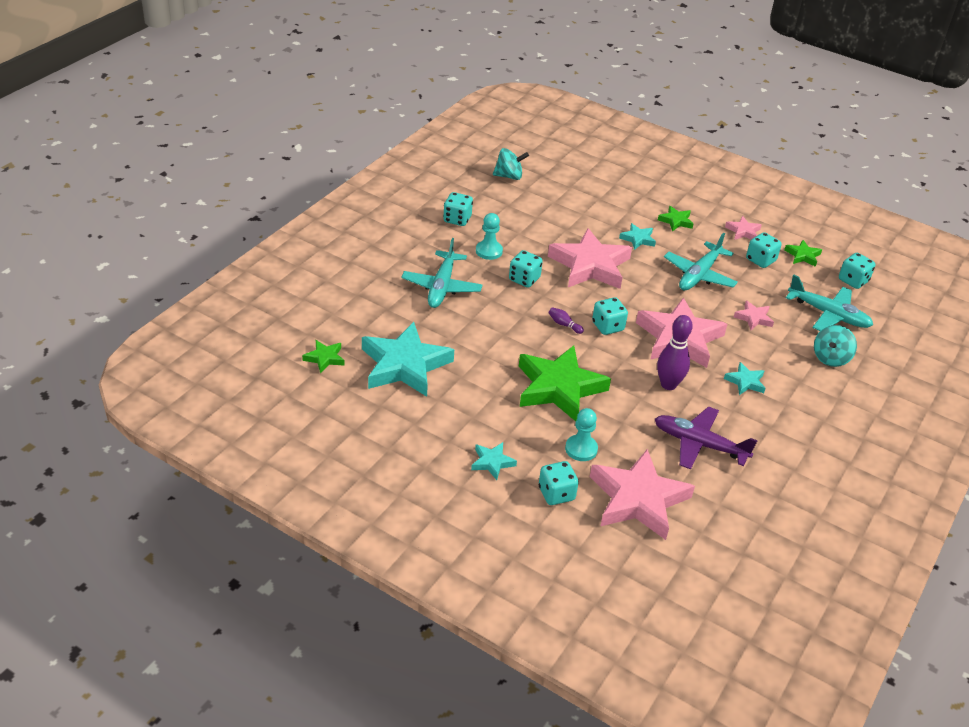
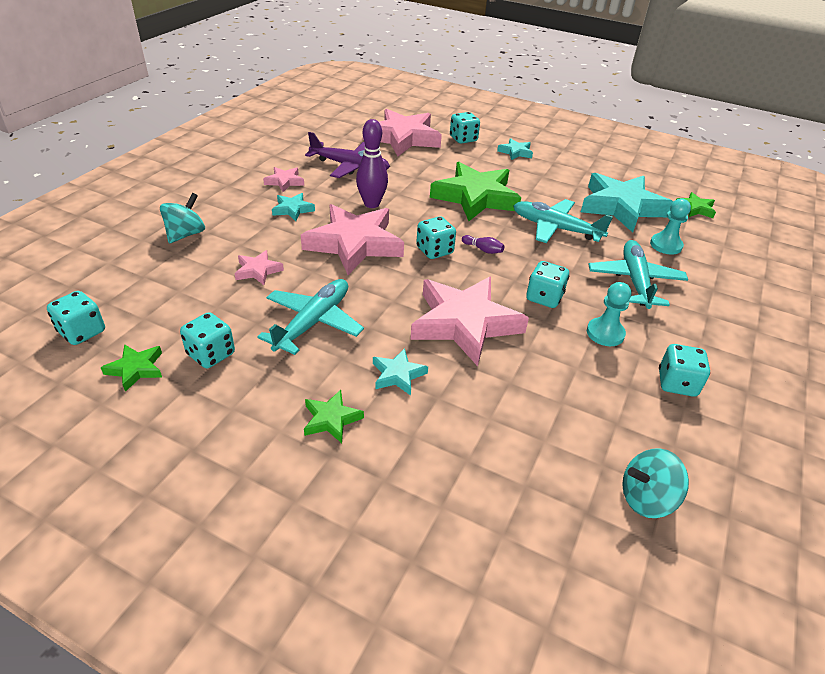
camera: 175 degrees right, 0 degrees up
(581, 449) = (449, 161): turquoise pawn -> turquoise pawn (666, 245)
(743, 231) = (217, 409): pink star -> pink star (284, 181)
(828, 314) = (155, 281): turquoise plane -> turquoise plane (556, 229)

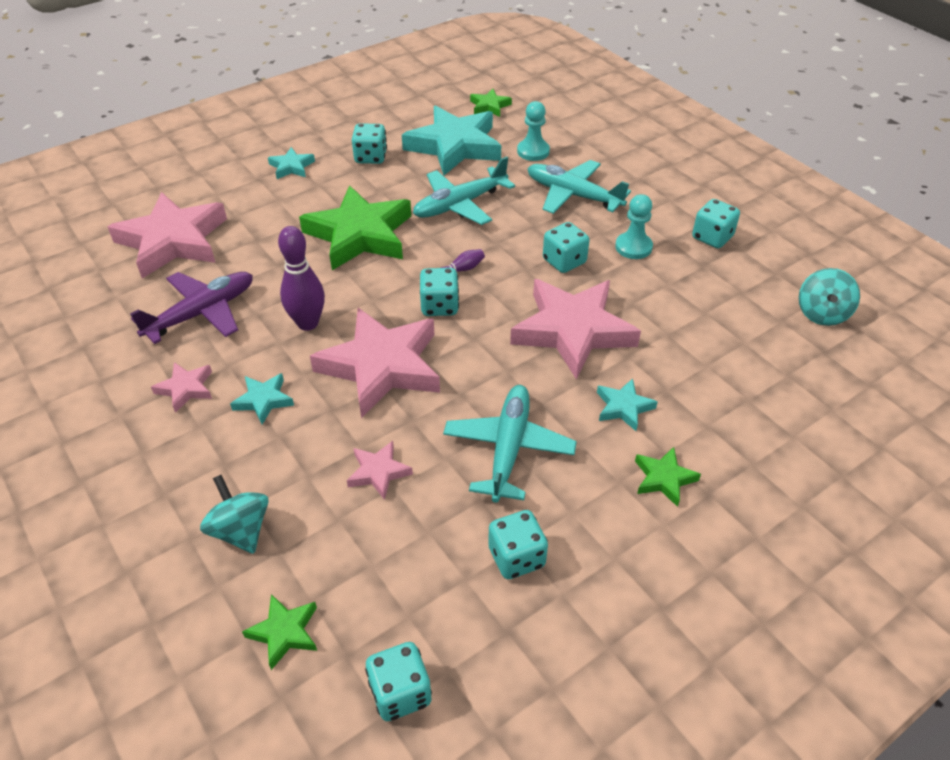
camera: 60 degrees left, 5 degrees up
(136, 369) = (507, 640): green star -> green star (284, 632)
(313, 322) = (508, 449): turquoise plane -> turquoise plane turned 45 degrees clockwise
(463, 139) = (224, 193): turquoise dice -> turquoise dice (370, 157)

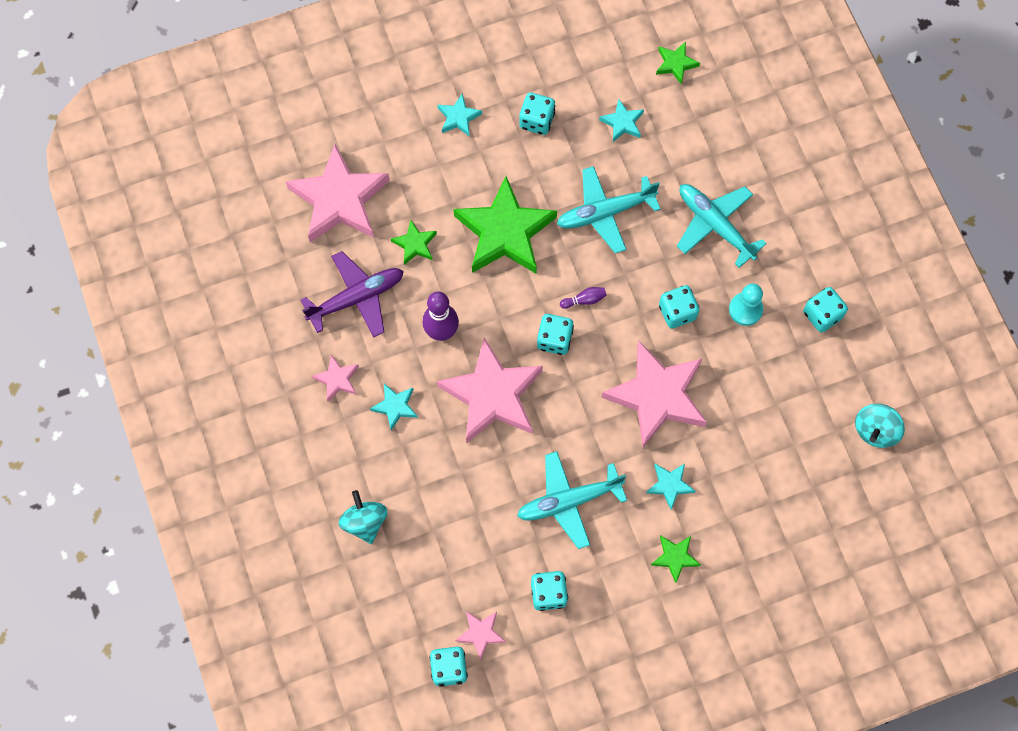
camera: 15 degrees right, 25 degrees up
(284, 632) = (384, 608): green star -> green star (415, 244)
(378, 472) = (469, 497): pink star -> pink star (481, 633)
(454, 146) = (622, 123): turquoise star -> turquoise star, size x0.45
(508, 449) = (569, 501): turquoise plane -> turquoise plane turned 135 degrees counterclockwise
(533, 151) = (697, 150): turquoise pawn -> none

